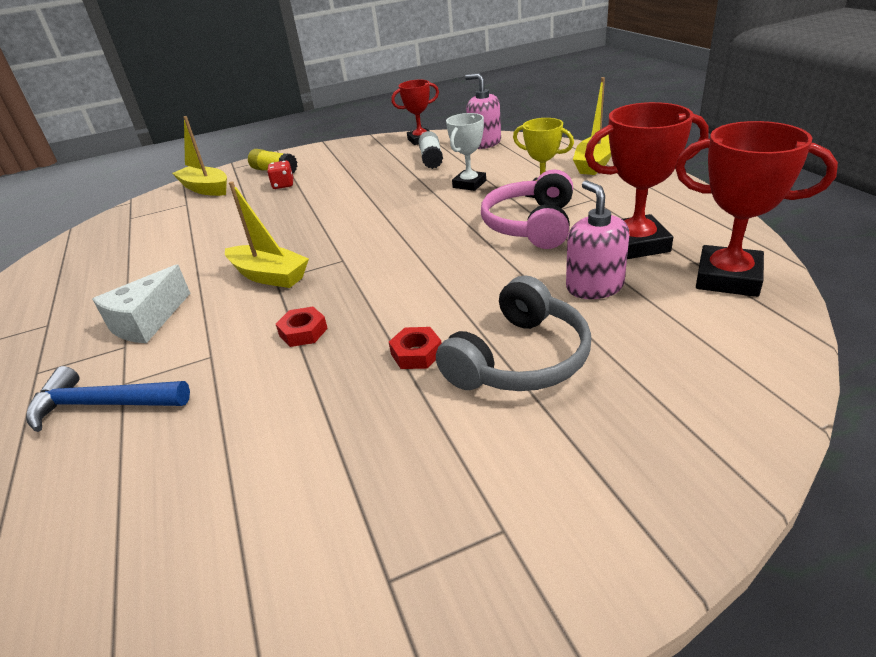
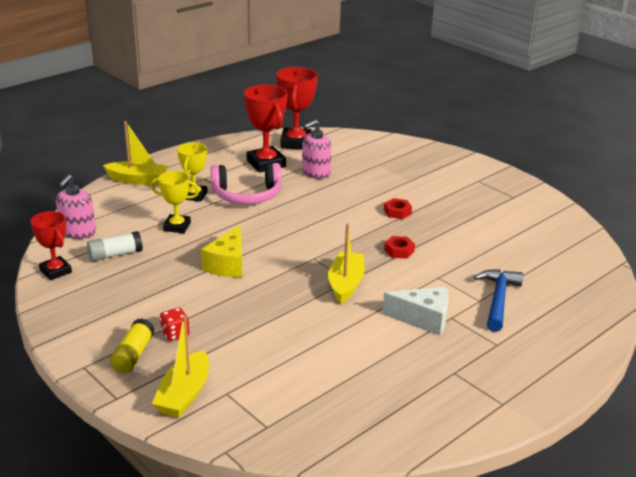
camera: 115 degrees left, 5 degrees down
(102, 404) = (498, 299): blue hammer -> blue hammer turned 150 degrees counterclockwise
(371, 209) = (228, 264): none -> yellow cheese
(469, 184) = (177, 226): white trophy -> yellow trophy
(519, 359) = (386, 186): grey headphones -> none

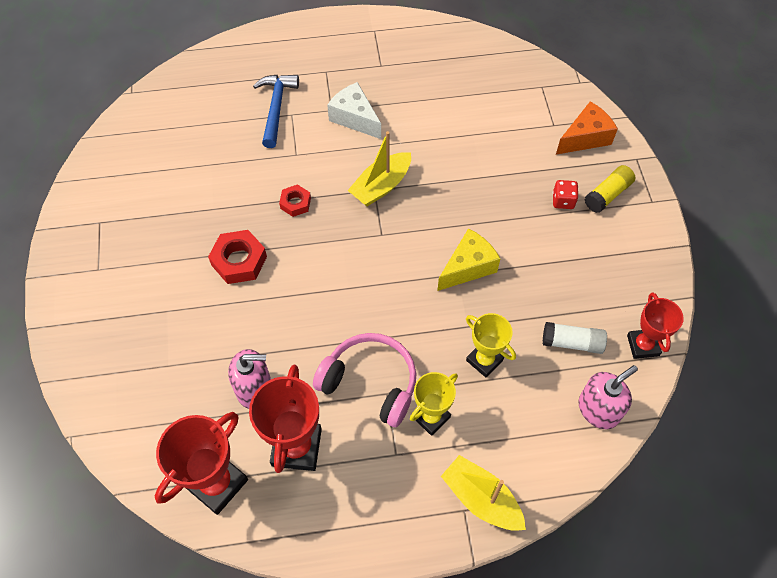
camera: 145 degrees left, 30 degrees up
(184, 394) = (585, 138): yellow boat -> orange cheese
(397, 212) = (239, 261): red nut -> red nut, size x1.65
(498, 299) = (276, 108): blue hammer -> blue hammer turned 135 degrees clockwise

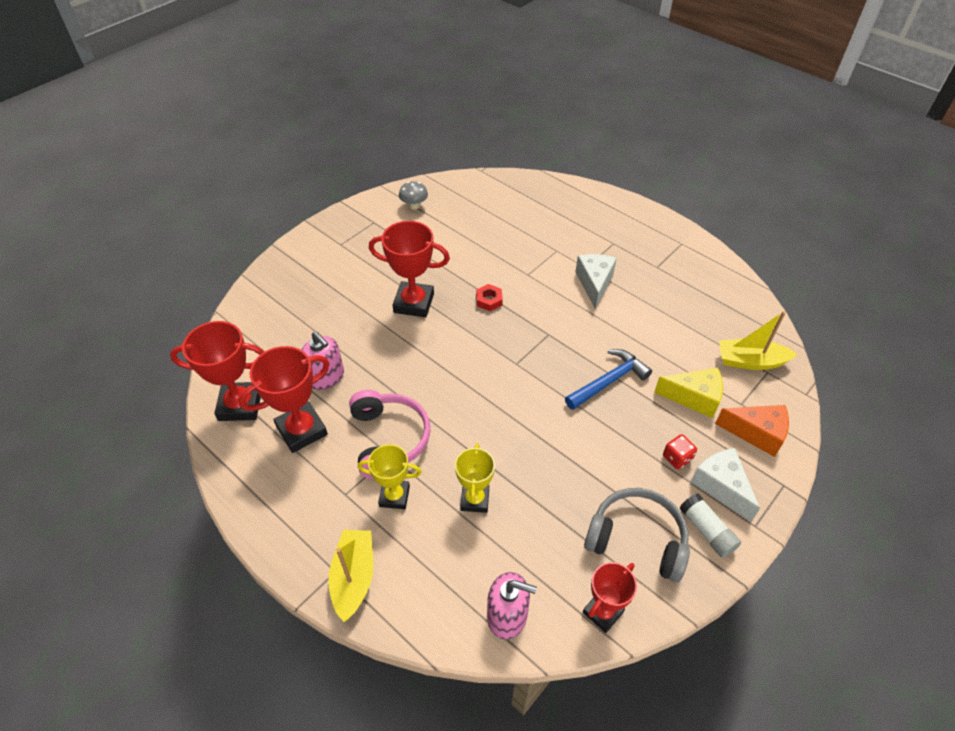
camera: 50 degrees right, 10 degrees down
(116, 175) = (414, 206): none -> grey mushroom
(239, 261) = (414, 303): red nut -> red trophy
(276, 108) = (552, 239): blue hammer -> blue hammer (609, 381)
(381, 186) = (556, 336): yellow boat -> yellow boat (750, 361)
(468, 267) = (545, 434): yellow cheese -> yellow cheese (694, 398)
(572, 343) = (550, 553): white glue stick -> white glue stick (706, 531)
(605, 279) = (637, 539): none -> grey headphones
(607, 195) = (721, 486): yellow glue stick -> white cheese

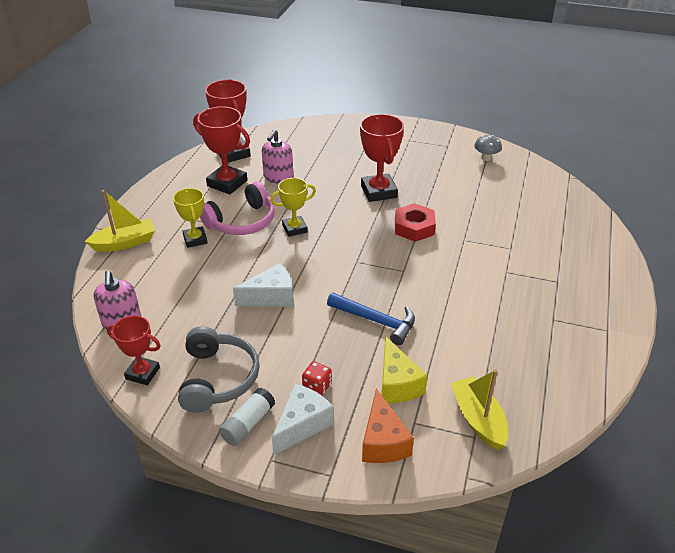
camera: 65 degrees right, 10 degrees down
(475, 499) = (211, 278): yellow trophy -> yellow trophy (294, 229)
(489, 300) = (414, 227): red nut -> red nut, size x1.65
(594, 283) = (489, 282): white cheese -> white cheese (271, 297)

